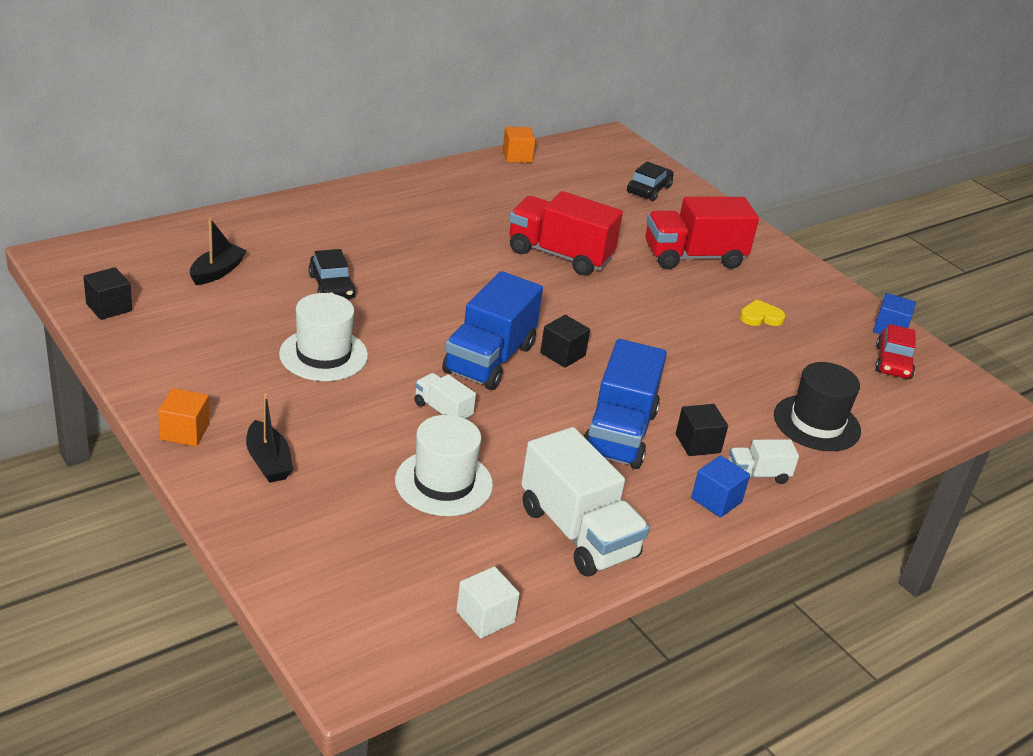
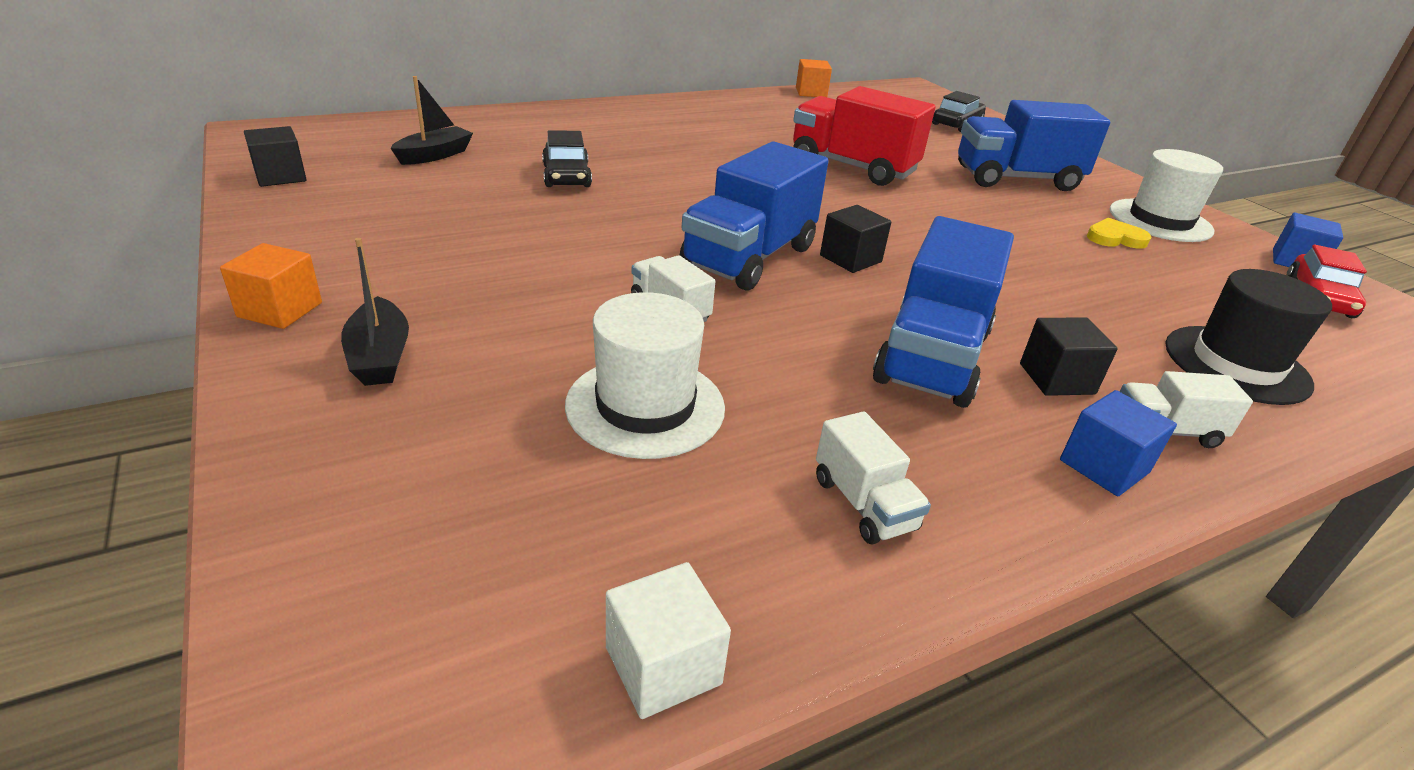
camera: 10 degrees right, 0 degrees up
(323, 355) = (526, 238): white hat -> white hat (1160, 220)
(578, 532) = (863, 504): white truck -> white truck, size x0.49
(693, 257) = (1016, 179): red truck -> blue truck

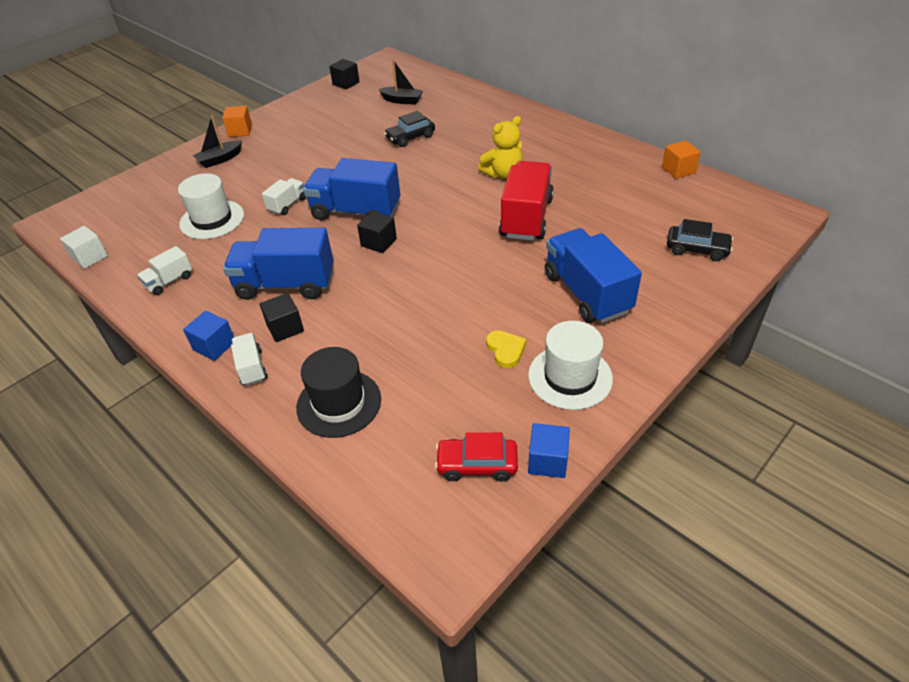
camera: 75 degrees right, 10 degrees up
(739, 153) = (503, 174): none -> yellow teddy bear

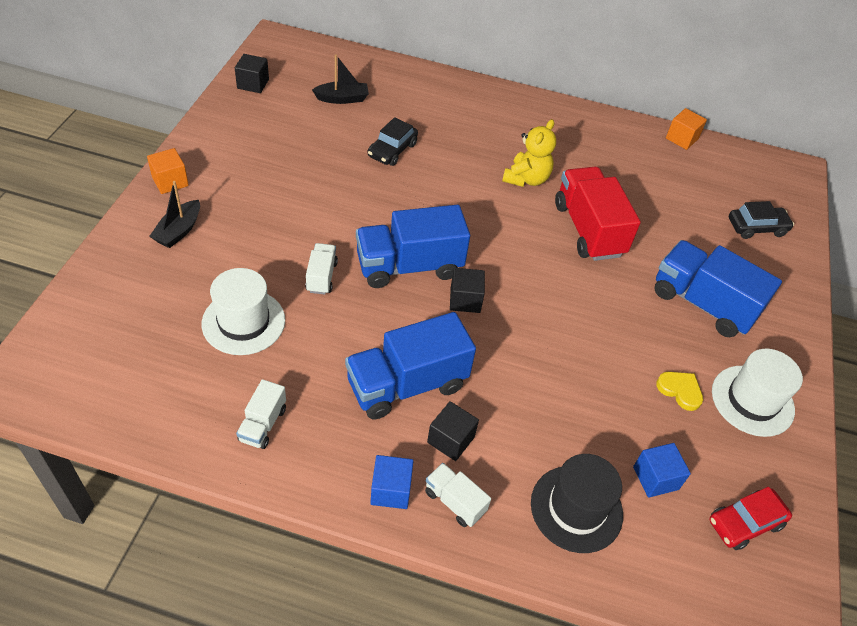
camera: 35 degrees left, 5 degrees up
(90, 257) = (122, 423): white cube -> none
(547, 461) = (795, 494): blue cube -> blue cube (655, 478)

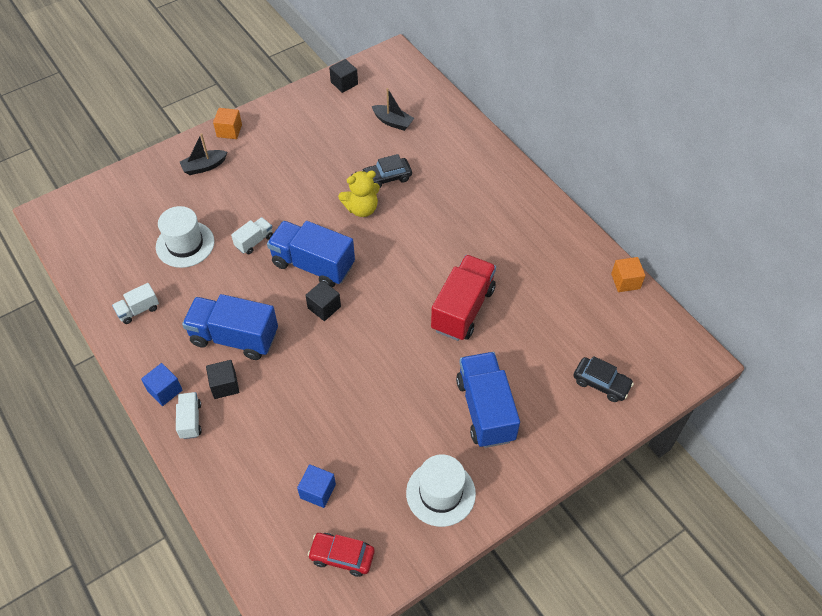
camera: 45 degrees right, 5 degrees up
(526, 179) = (459, 247): yellow teddy bear -> yellow teddy bear (361, 209)
(576, 508) = (251, 473): black hat -> none
(680, 390) = (397, 453): yellow heart -> none

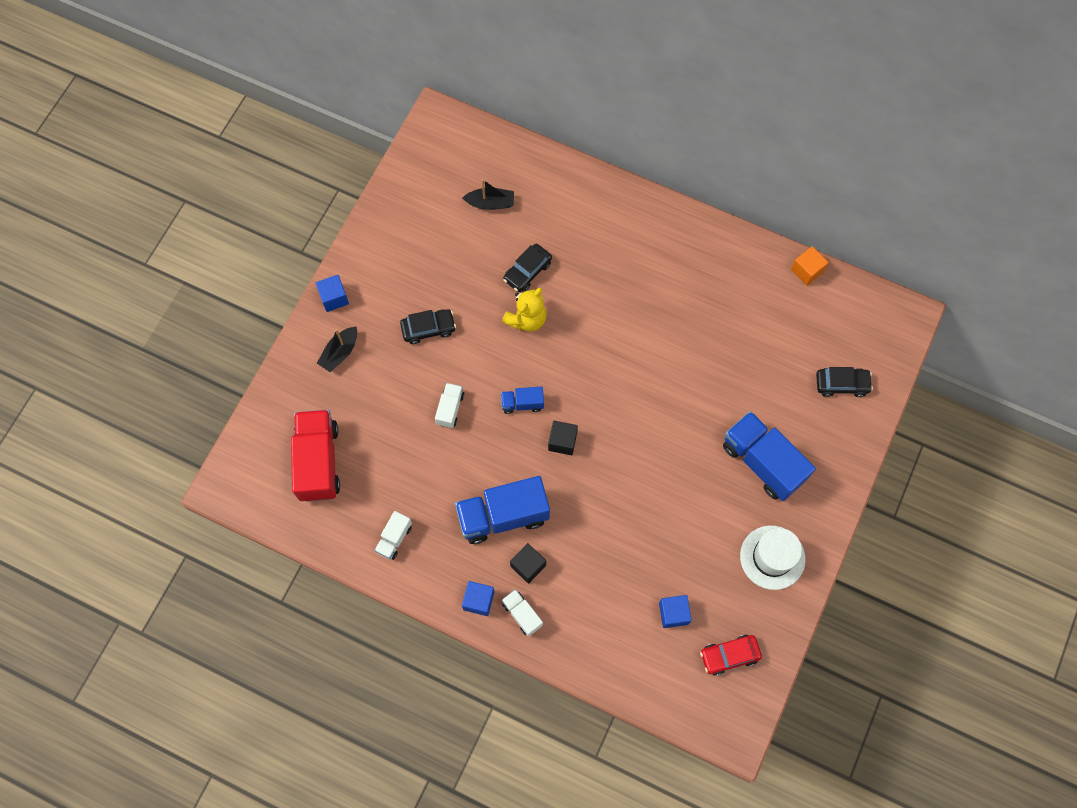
camera: 30 degrees left, 15 degrees up
(185, 244) = (386, 447): white hat -> none
(229, 131) = (334, 298): orange cube -> blue cube
(281, 181) = (428, 329): none -> black car
(313, 265) = (522, 403): blue truck -> blue truck, size x0.49
(344, 83) = (410, 180): black cube -> none
(462, 309) = (685, 376): red truck -> red truck (318, 462)

